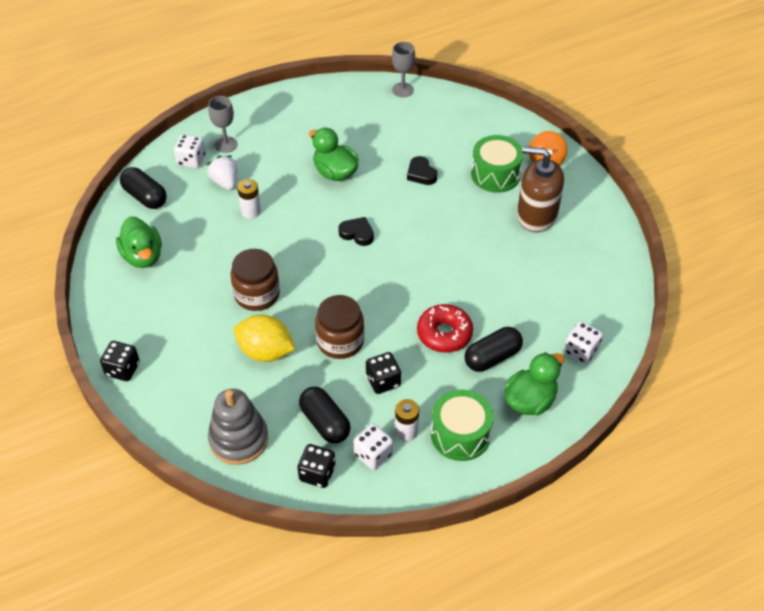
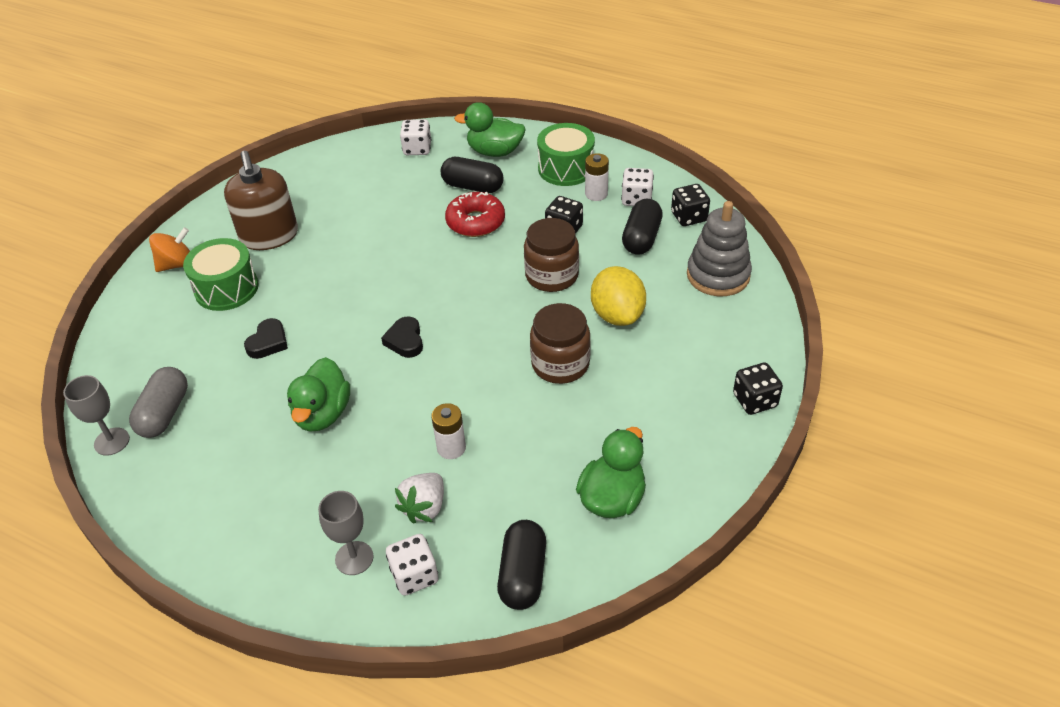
camera: 125 degrees left, 5 degrees down
(404, 114) = (164, 413): none -> grey capsule

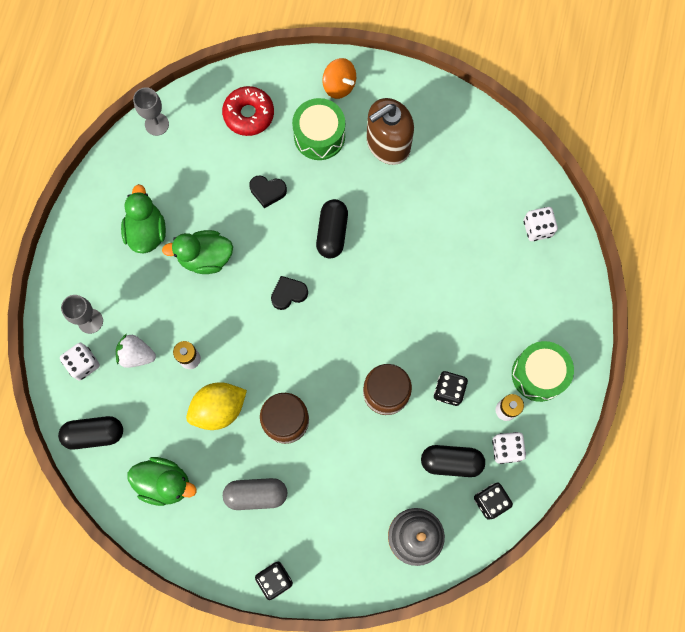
camera: 75 degrees right, 30 degrees up
(164, 413) = (187, 147): grey capsule -> grey capsule (256, 494)
(473, 186) = (492, 295): black capsule -> black capsule (332, 233)
(475, 222) = (442, 310): red donut -> red donut (249, 114)
(495, 152) = (549, 301): green duck -> green duck (146, 231)
(617, 315) = (349, 456): yellow lemon -> yellow lemon (219, 409)

